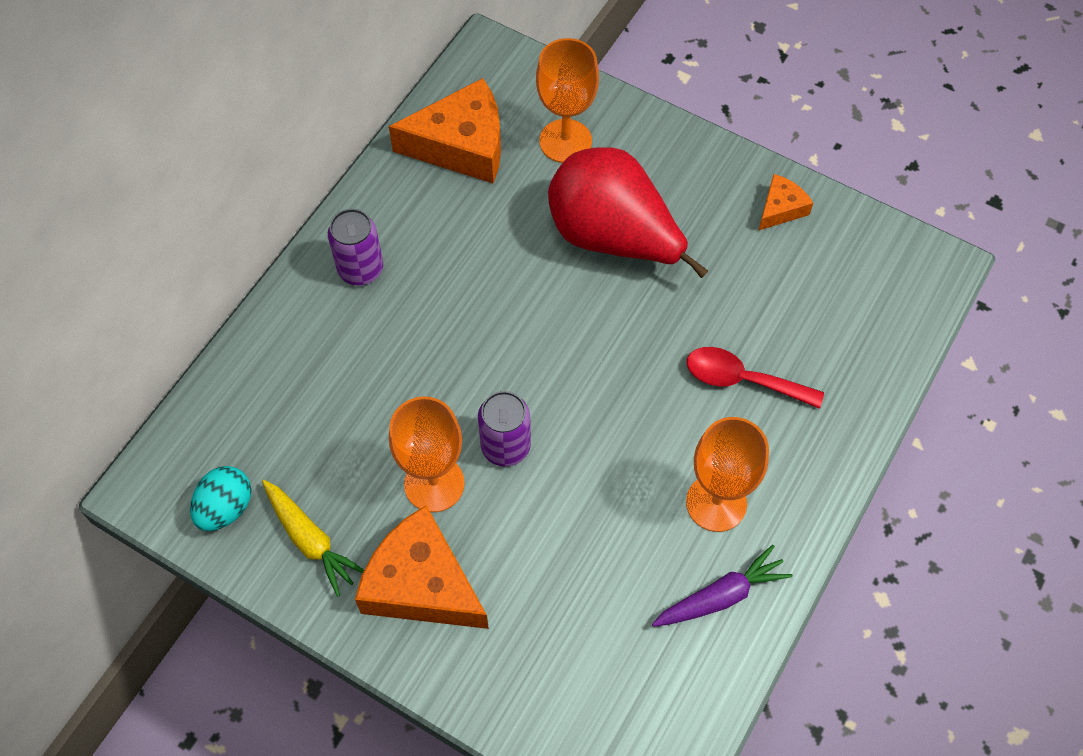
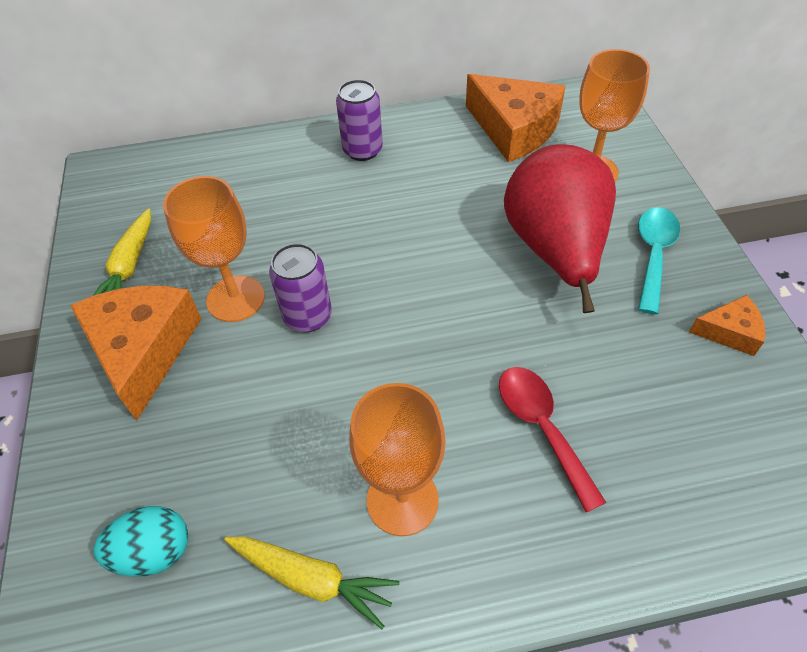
camera: 50 degrees right, 10 degrees down
(226, 508) = (119, 211): turquoise egg -> turquoise egg (154, 552)
(680, 185) = (653, 255): none -> turquoise spoon
(721, 596) = (312, 579): purple carrot -> yellow carrot

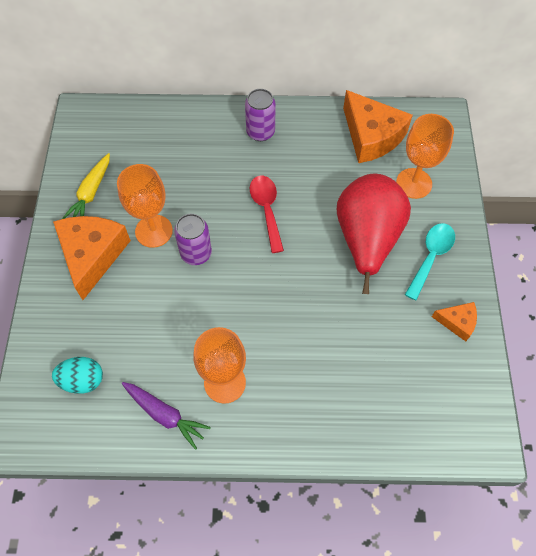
camera: 10 degrees right, 10 degrees up
(312, 579) = (165, 415): yellow carrot -> purple carrot
(542, 428) = (318, 358): red spoon -> red spoon (267, 210)

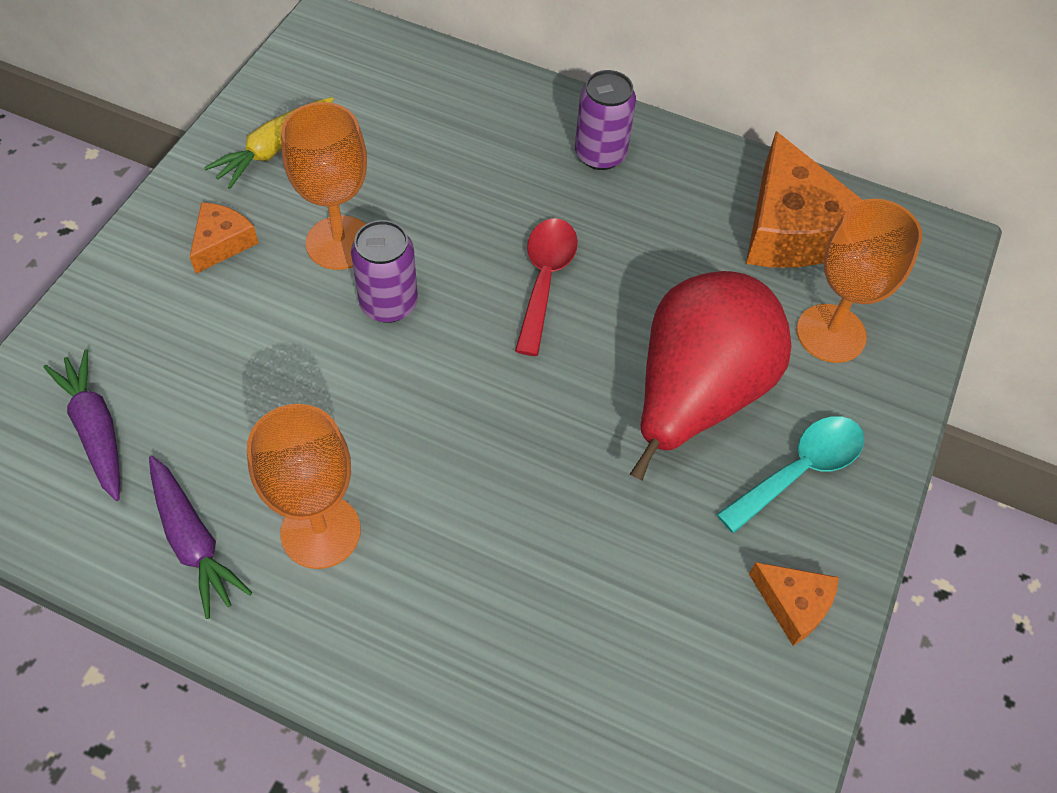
camera: 20 degrees right, 5 degrees down
(83, 380) = (96, 429): turquoise egg -> purple carrot
(92, 255) = (222, 243): orange cheese -> orange cheese, size x0.50

